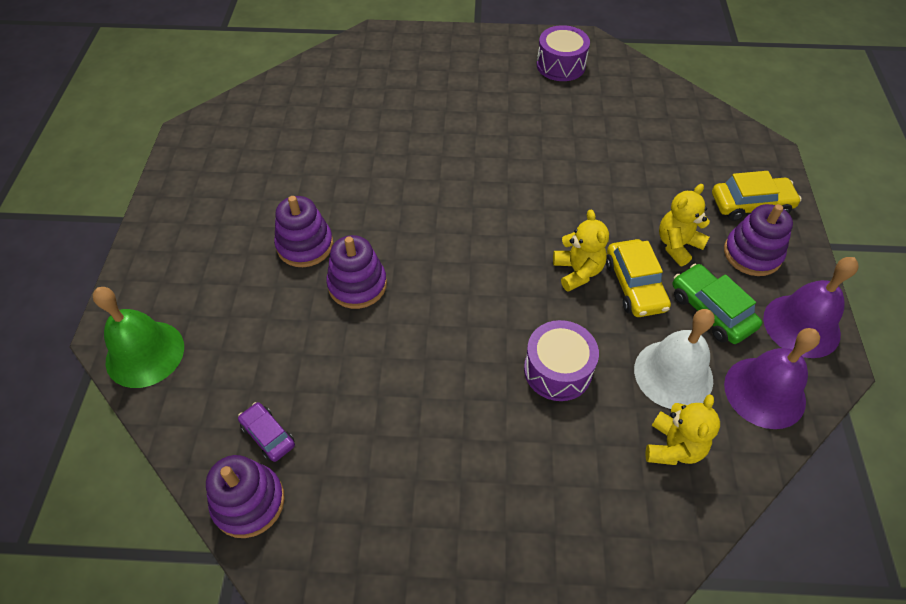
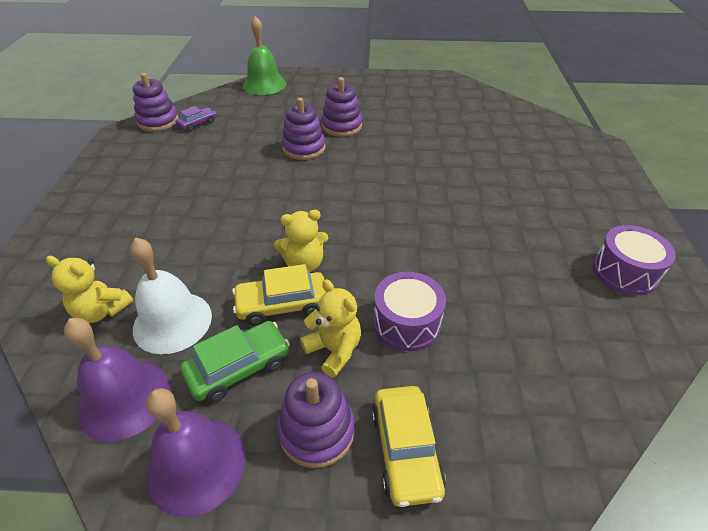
camera: 90 degrees right, 10 degrees down
(557, 370) = (202, 244): purple drum -> purple drum (406, 323)

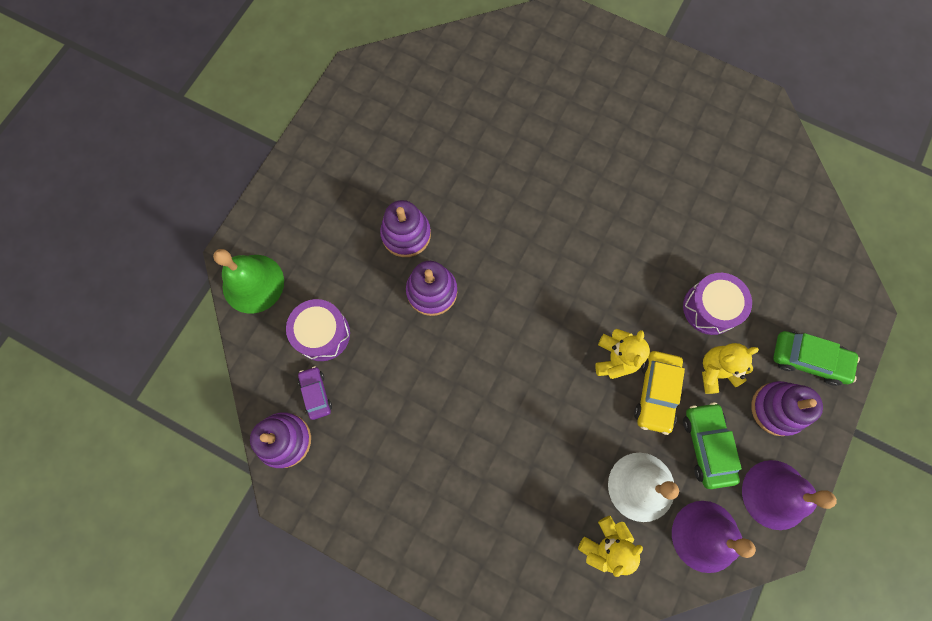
camera: 65 degrees left, 30 degrees up
(406, 450) = (808, 359): yellow car -> green car
(624, 272) = (721, 125): purple drum -> purple drum (322, 334)

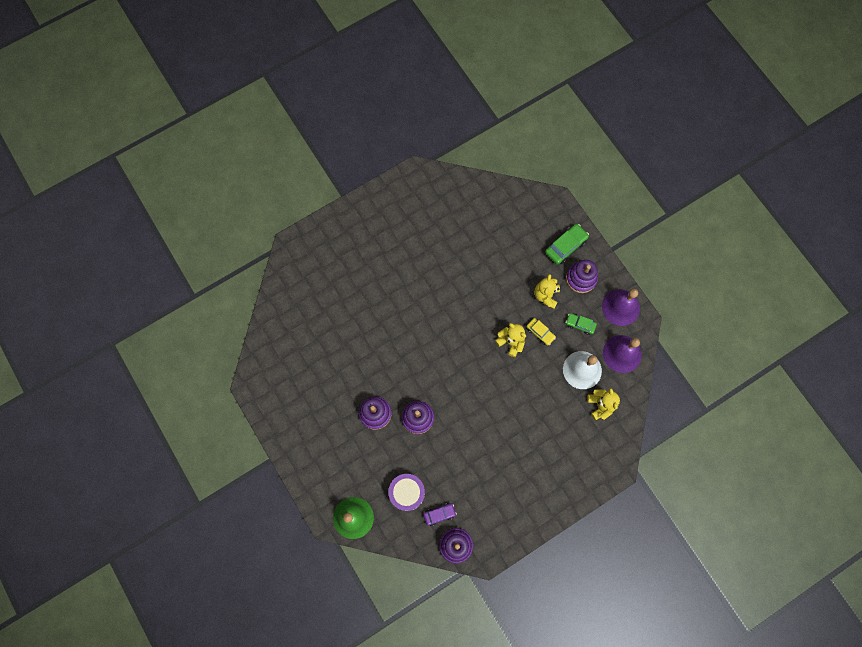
camera: 60 degrees left, 0 degrees up
(316, 394) = (439, 514): purple car -> purple car turned 150 degrees clockwise
(656, 393) = (540, 332): yellow car -> yellow car, size x0.64
(706, 446) = (580, 324): green car -> green car, size x0.64
(710, 308) = (512, 276): purple drum -> none

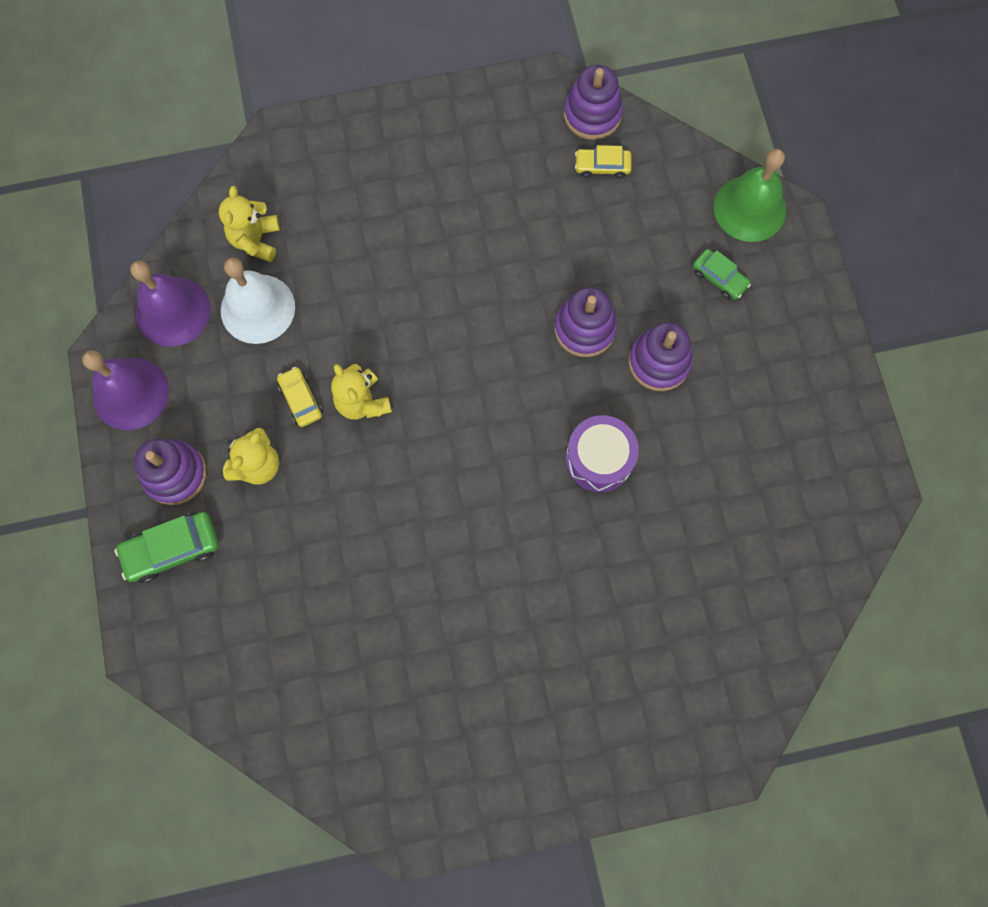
camera: 160 degrees left, 0 degrees up
(407, 492) = (645, 216): purple drum -> purple drum (599, 459)
(439, 514) = (602, 166): purple car -> yellow car
(580, 324) = (221, 388): green car -> green car (719, 278)

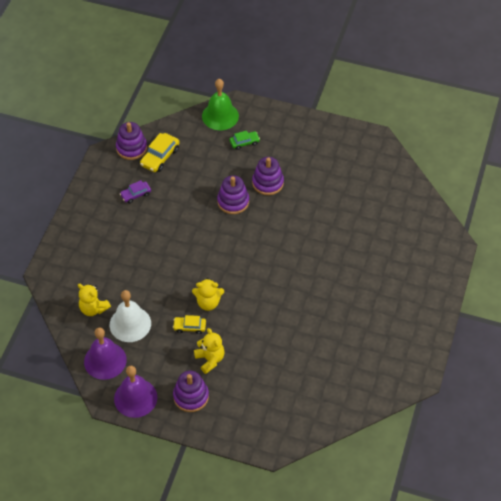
camera: 60 degrees left, 20 degrees down
(172, 549) = (228, 414): green car -> none
(504, 174) = (136, 194): none -> purple car
(599, 459) = (297, 226): purple drum -> none
(602, 166) = (160, 157): yellow car -> yellow car, size x1.57

